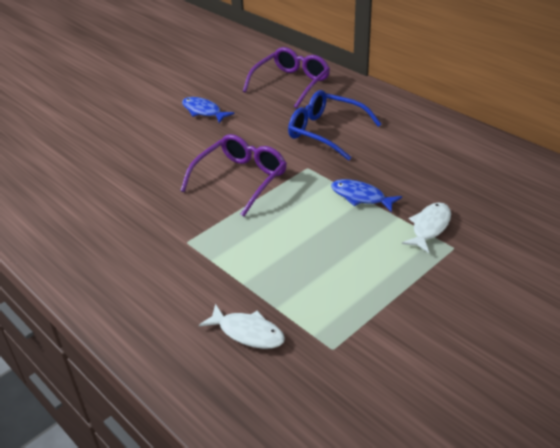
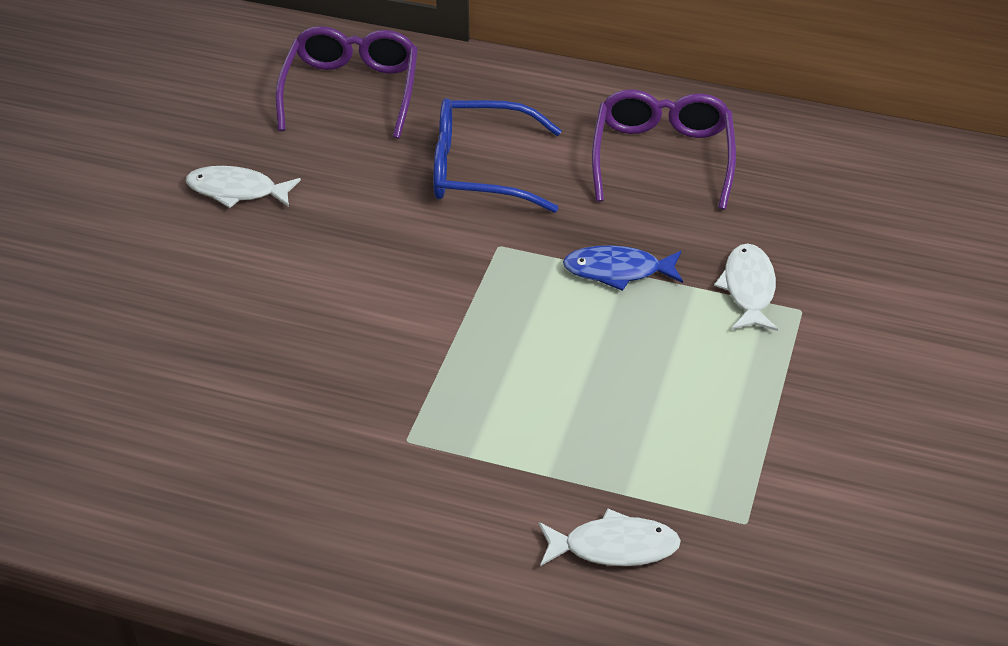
camera: 30 degrees left, 5 degrees up
(203, 111) = (237, 191): blue fish -> white fish
(240, 179) = (407, 302): purple glasses -> purple glasses (662, 157)

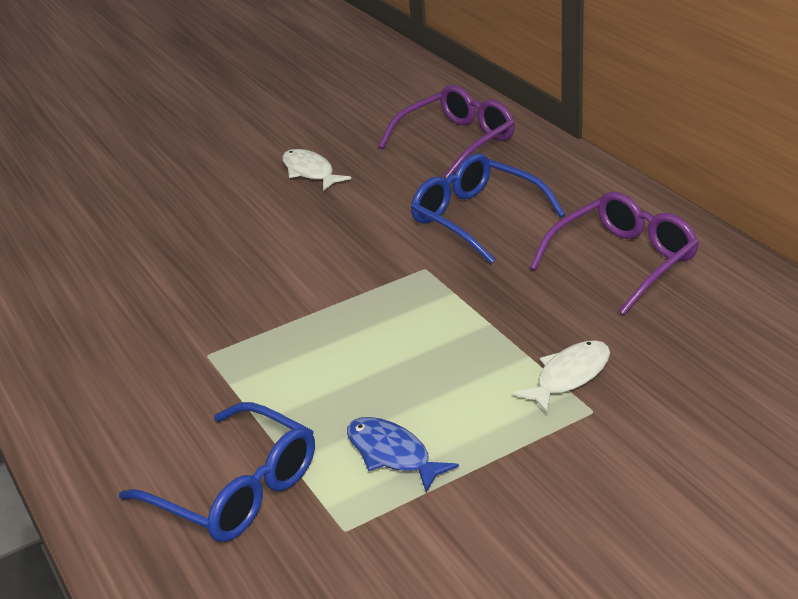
camera: 45 degrees right, 10 degrees down
(614, 547) = (236, 490): white fish -> blue glasses
(618, 271) = (485, 320): blue fish -> blue fish (392, 454)

